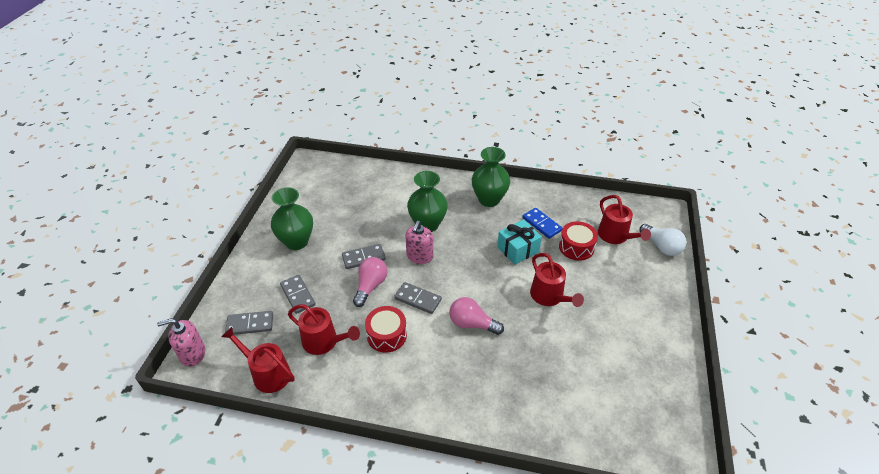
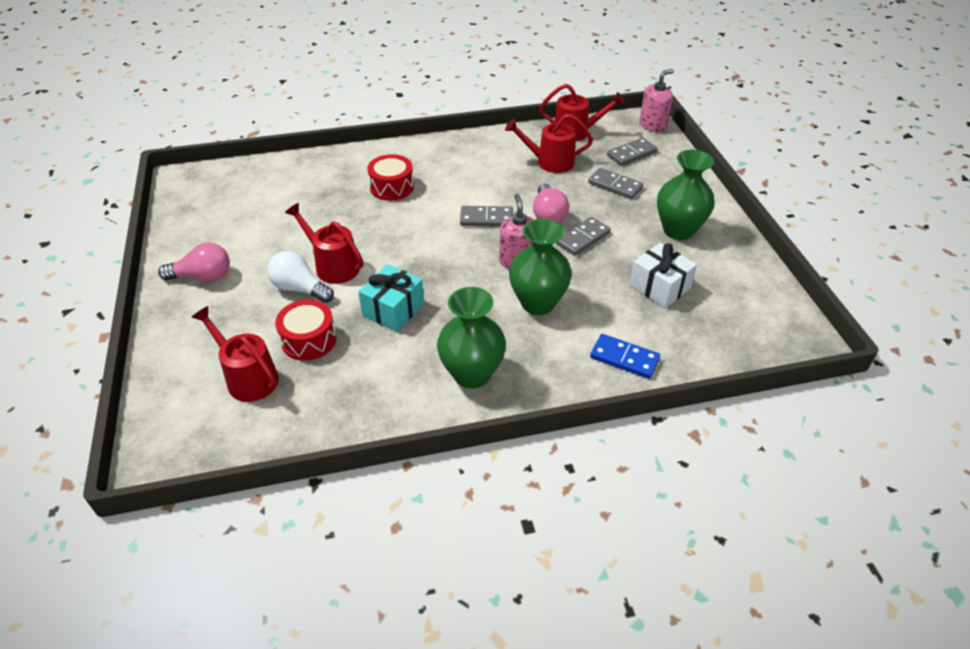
camera: 155 degrees right, 0 degrees up
(349, 210) = (659, 287): none -> white gift
(386, 335) = (495, 182): red drum -> red drum (392, 187)
(472, 324) = (413, 215): pink light bulb -> pink light bulb (203, 277)
(541, 224) = (370, 359): blue domino -> blue domino (624, 358)
(661, 246) = (172, 384): white light bulb -> white light bulb (300, 289)

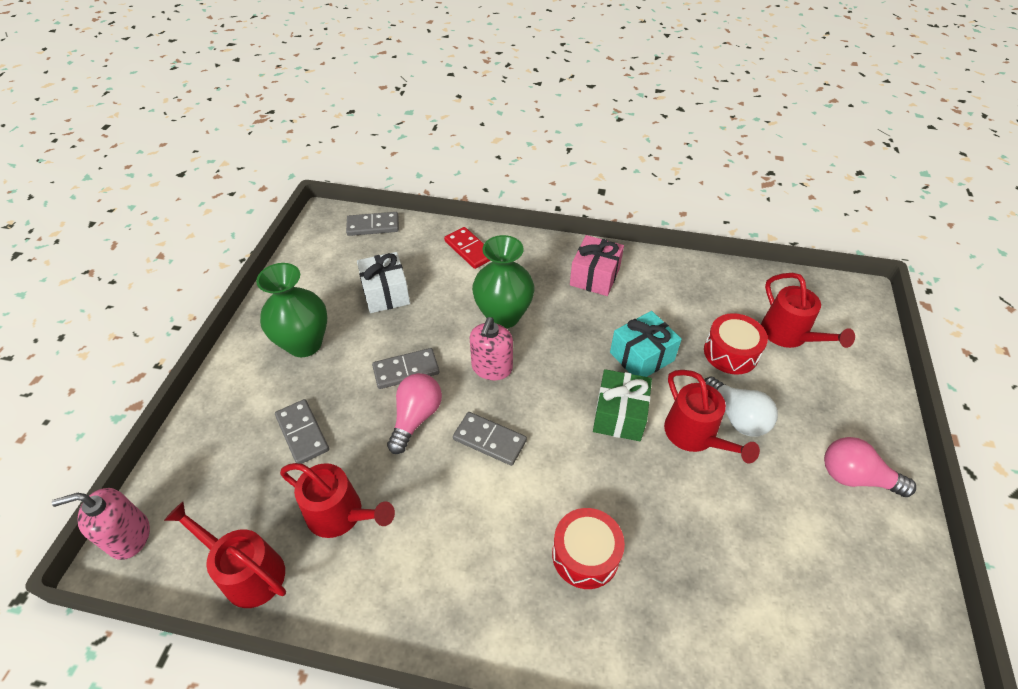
camera: 155 degrees left, 5 degrees up
(397, 261) = (619, 415): none -> green gift
(472, 374) = (595, 276): green vase -> pink gift
(624, 358) = (469, 249): blue domino -> red domino
(631, 154) = (224, 484): grey domino -> grey domino (373, 226)

